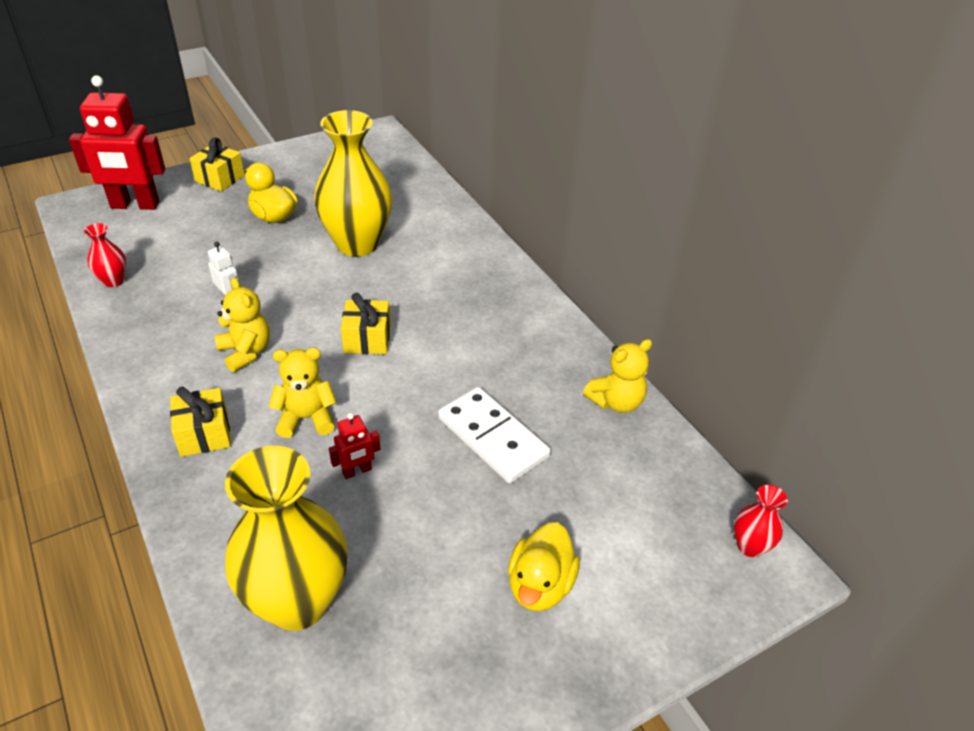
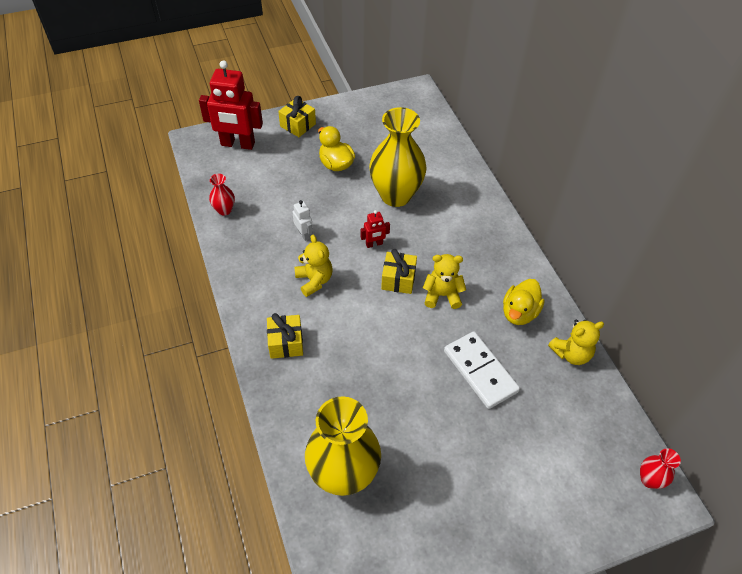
camera: 10 degrees right, 10 degrees up
(306, 418) = (354, 339): yellow teddy bear -> yellow teddy bear (442, 295)
(357, 471) = (386, 385): red robot -> red robot (374, 244)
(540, 585) = (501, 487): yellow duck -> yellow duck (519, 312)

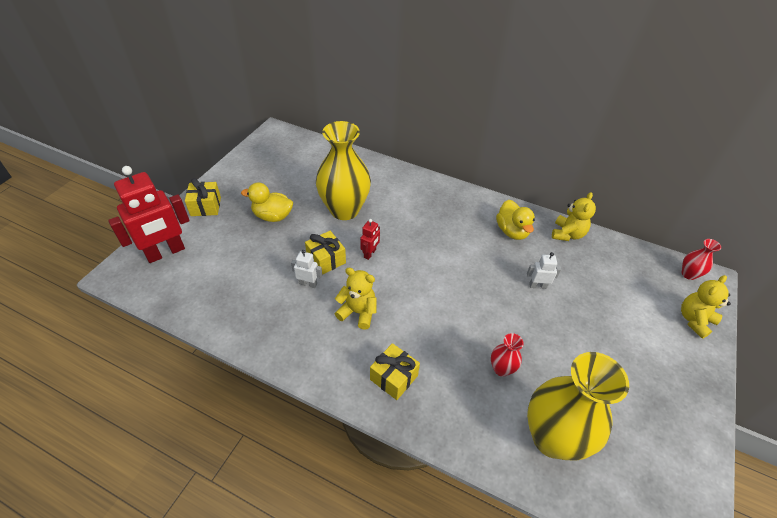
camera: 45 degrees left, 5 degrees down
(224, 210) = (215, 313): red vase -> red vase (501, 369)
(398, 279) = (416, 266): yellow gift -> yellow gift (326, 260)
(442, 295) = (456, 255): yellow teddy bear -> yellow teddy bear (694, 320)
(480, 371) = (537, 286): white domino -> white robot

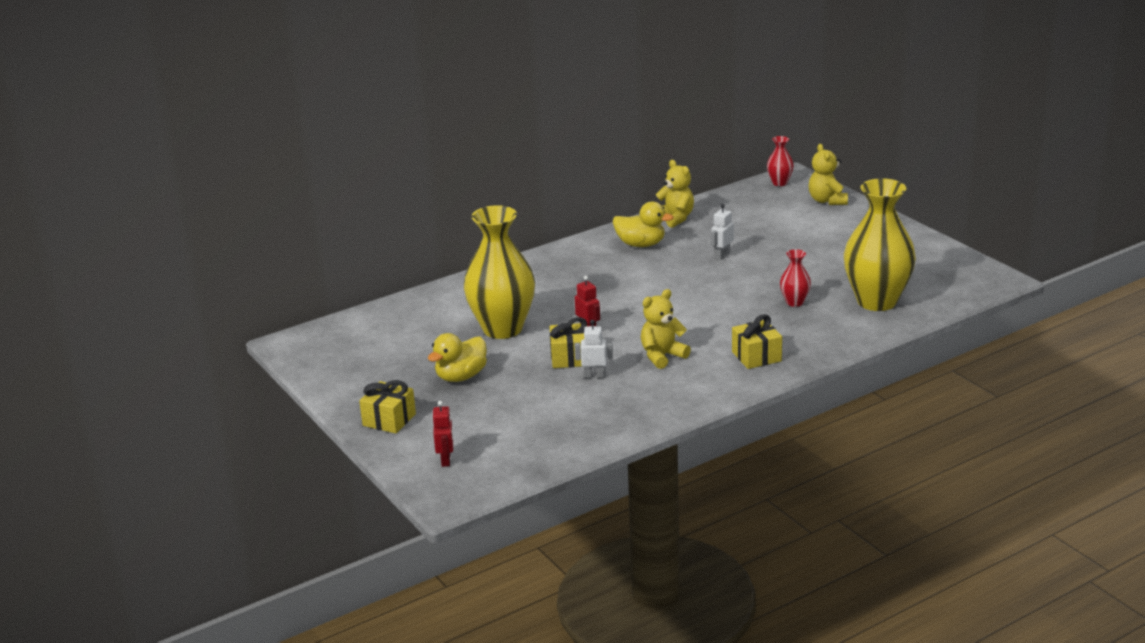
camera: 55 degrees left, 20 degrees down
(165, 252) = (446, 460): red robot -> red robot, size x0.46
(308, 284) = (594, 376): white robot -> white robot turned 45 degrees clockwise

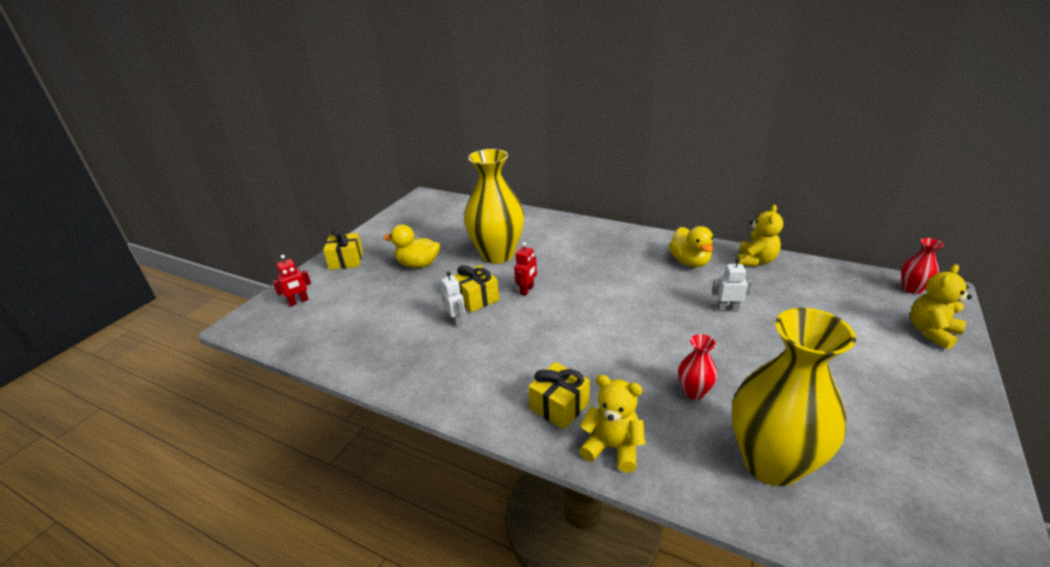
camera: 60 degrees right, 5 degrees up
(662, 356) = (514, 344): yellow teddy bear -> yellow teddy bear (613, 447)

